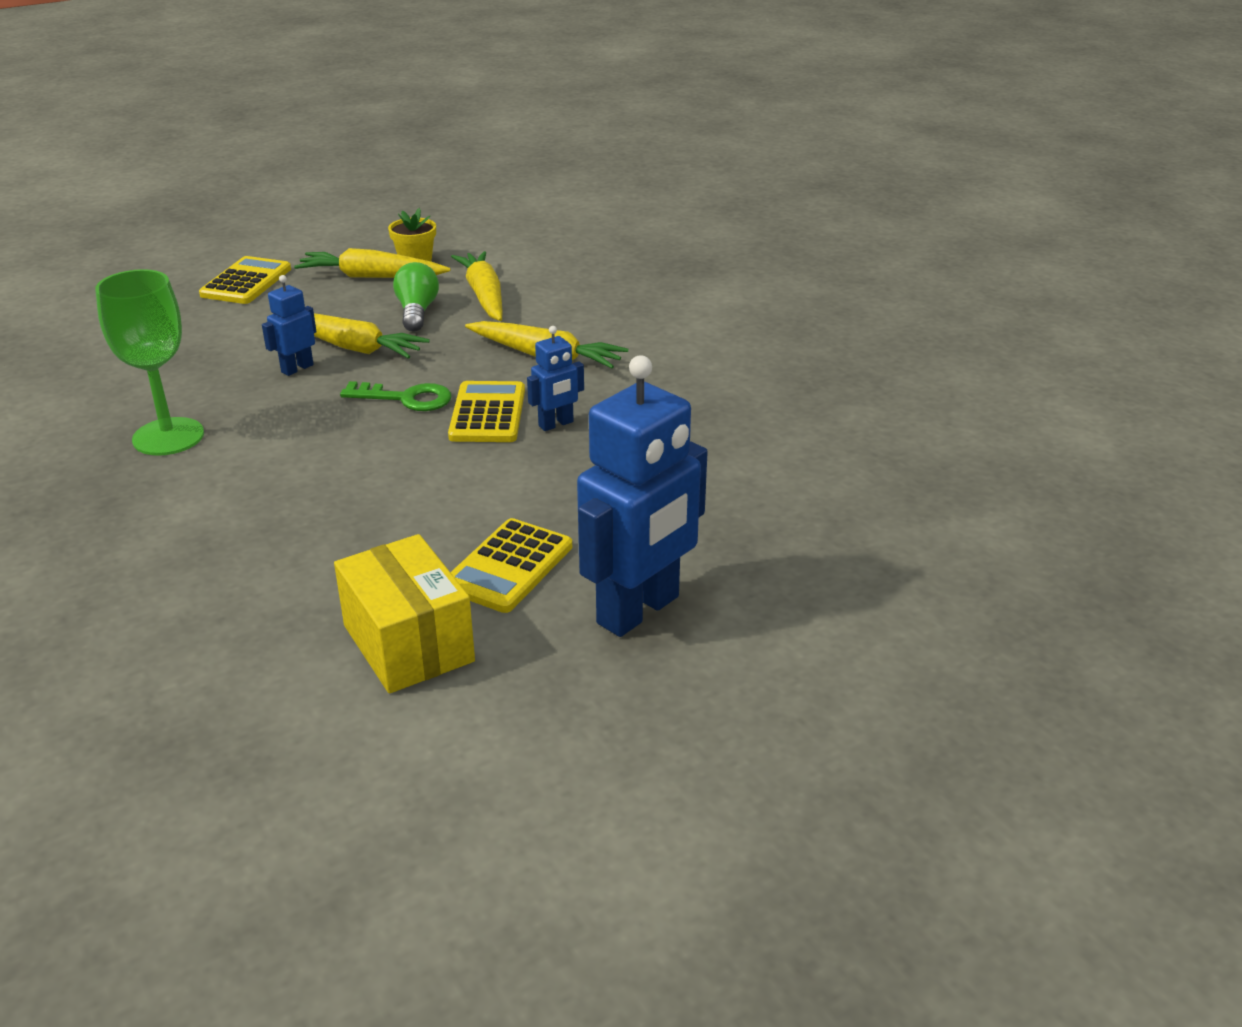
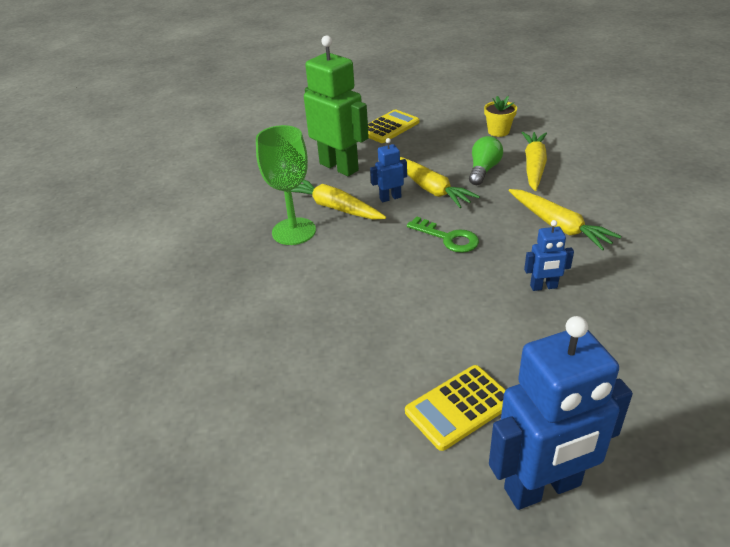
camera: 30 degrees right, 5 degrees up
(194, 345) = (339, 167): none -> green robot
(372, 277) = (466, 137): yellow carrot -> yellow carrot (335, 207)
(408, 643) = (361, 453): yellow box -> none
(487, 413) = (498, 264): yellow calculator -> none

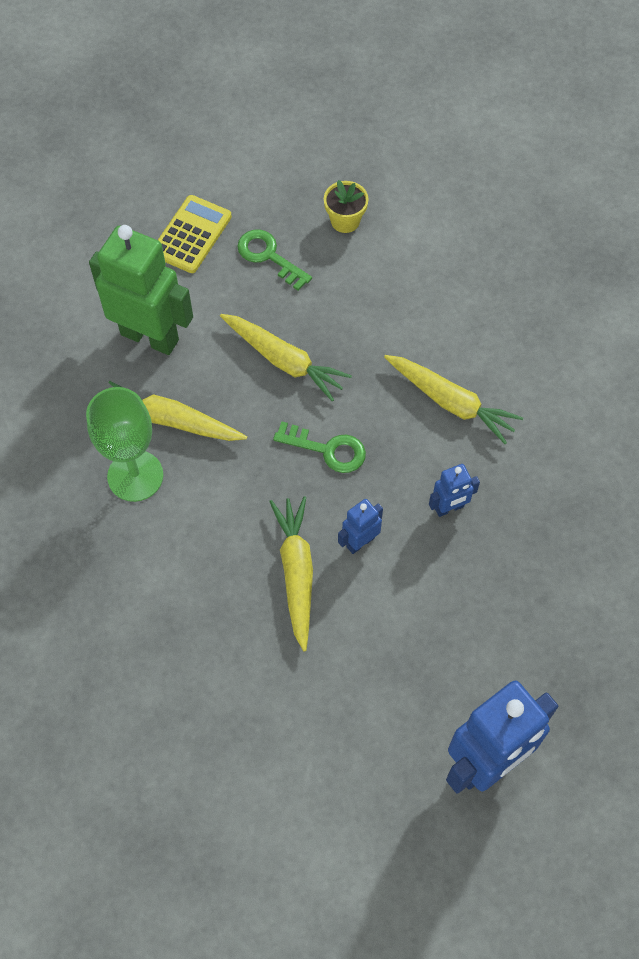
camera: 20 degrees left, 25 degrees up
(390, 198) = (237, 388): blue robot -> blue robot (360, 542)
(438, 141) = (269, 256): none -> green key
(459, 407) = (395, 692): yellow calculator -> none
(483, 170) = (342, 310): green light bulb -> none
(534, 166) = (404, 292): yellow carrot -> yellow carrot (296, 573)

